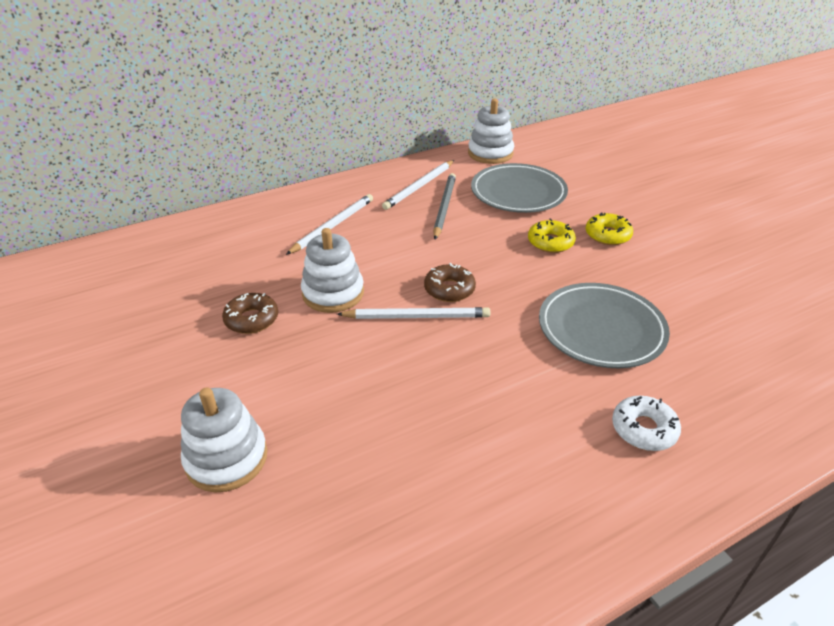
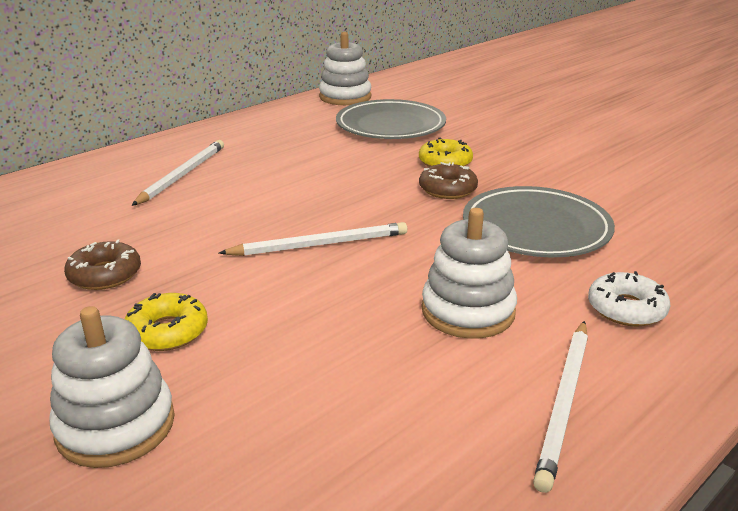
camera: 15 degrees left, 10 degrees down
(333, 293) = (205, 236): white stacking toy -> white stacking toy (468, 311)
(419, 186) = (275, 131): white pencil -> white pencil (564, 402)
(444, 207) = (311, 145): grey pencil -> none
(449, 289) = (348, 215): brown donut -> brown donut (447, 189)
(607, 235) = (503, 150): yellow donut -> yellow donut (167, 331)

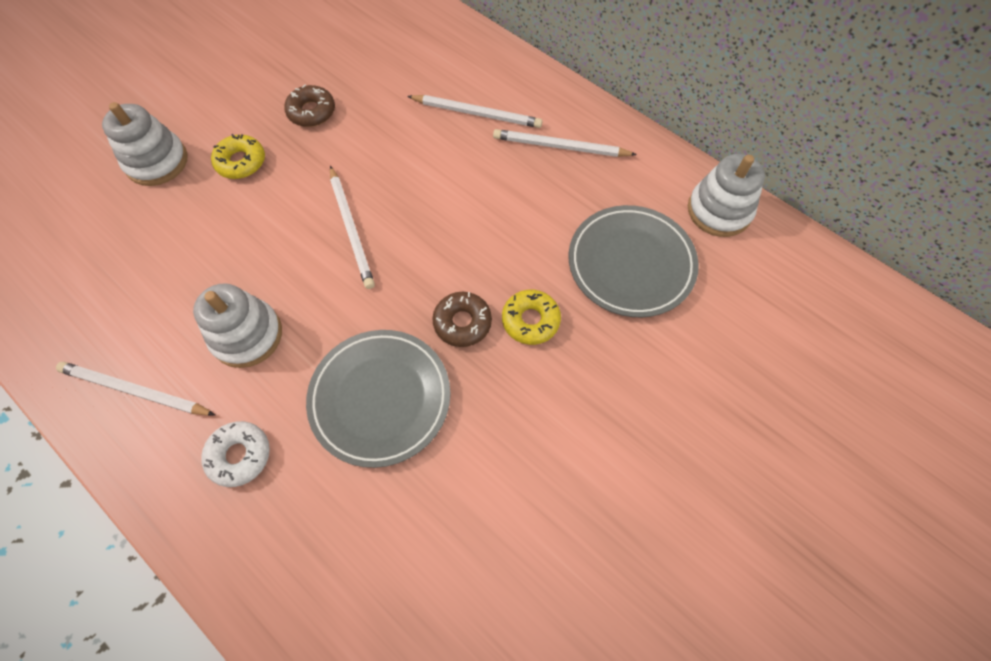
camera: 85 degrees right, 35 degrees up
(251, 142) = (561, 147): none -> white pencil

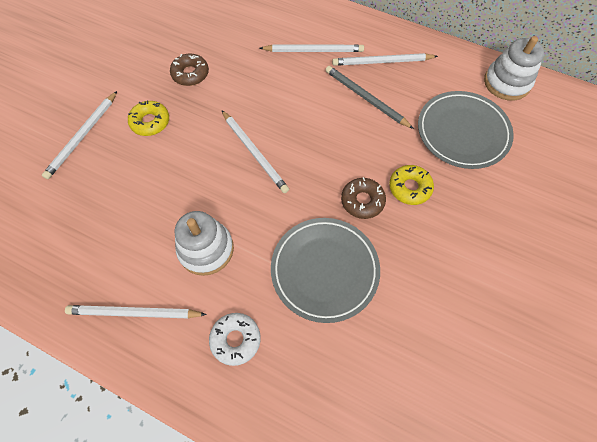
camera: 15 degrees left, 0 degrees up
(157, 162) = (83, 136): white stacking toy -> white pencil
(520, 191) = (366, 98): none -> grey pencil

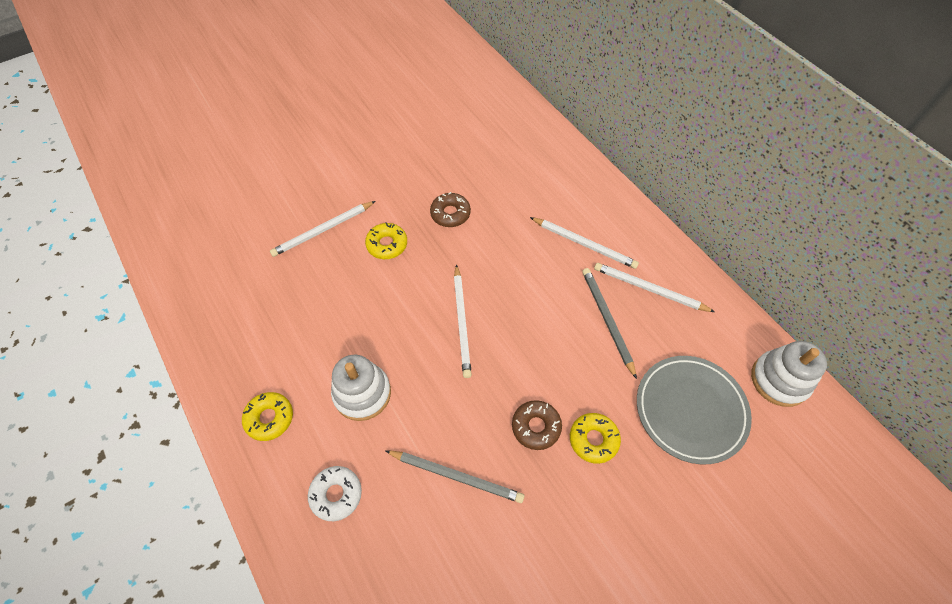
camera: 30 degrees right, 5 degrees down
(135, 313) = (269, 418): white pencil -> yellow donut
(324, 270) = (456, 476): grey plate -> grey pencil

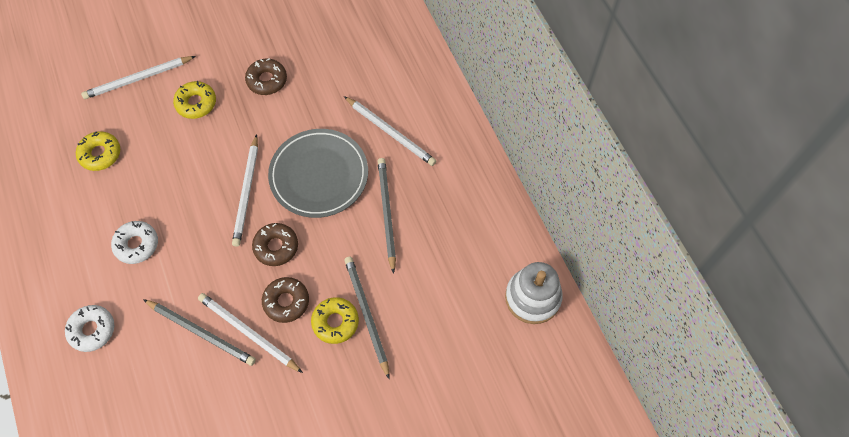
camera: 10 degrees right, 5 degrees up
(269, 418) = (49, 253): yellow donut -> yellow donut (100, 154)
(362, 393) = (137, 245): white stacking toy -> white donut
(508, 372) = (276, 247): none -> brown donut
(623, 426) = (367, 315): none -> grey pencil
(650, 289) = (439, 189): white pencil -> white pencil (249, 333)
(690, 410) = (436, 311): grey plate -> grey plate (319, 175)

